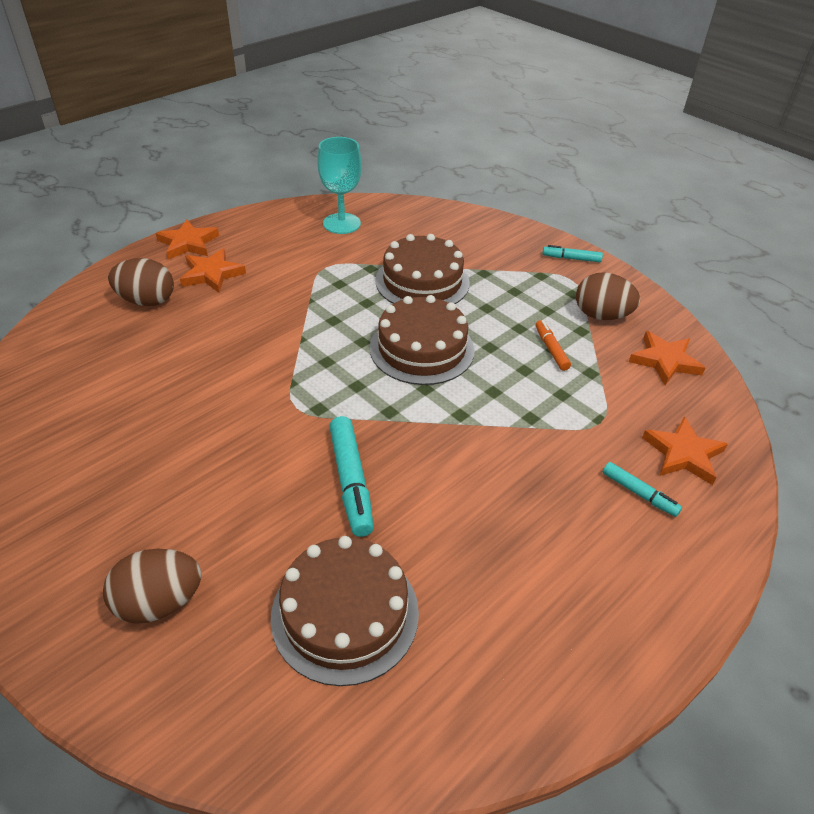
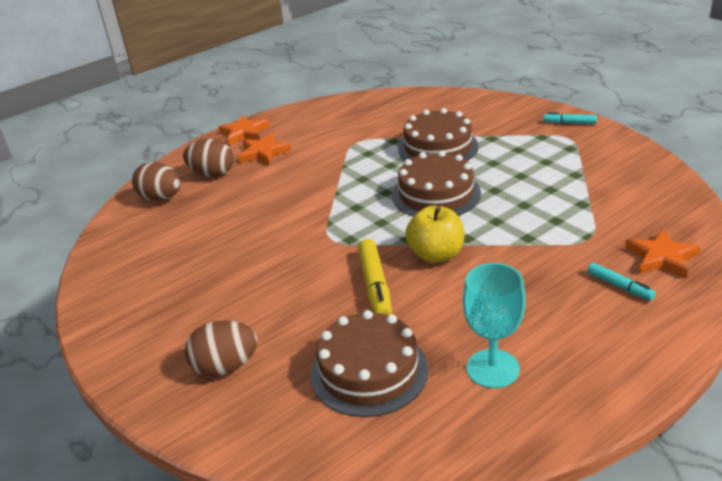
camera: 10 degrees right, 10 degrees down
(342, 223) = (370, 111): turquoise goblet -> turquoise goblet (492, 368)
(351, 481) = (375, 286): turquoise marker -> yellow marker
(424, 437) = (436, 255): none -> yellow apple
(551, 349) = (548, 189): orange marker -> none
(601, 315) = (594, 162): brown egg -> brown egg (161, 198)
(665, 361) = (650, 192): orange star -> none

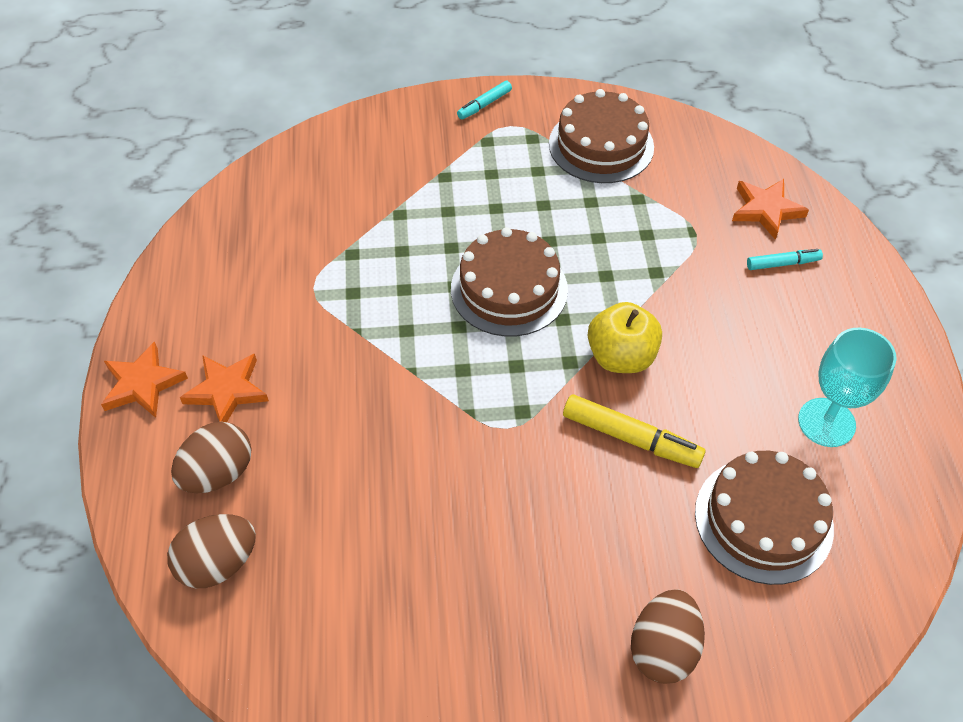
camera: 60 degrees left, 20 degrees up
(438, 147) = (413, 228): brown cake -> brown cake (601, 145)

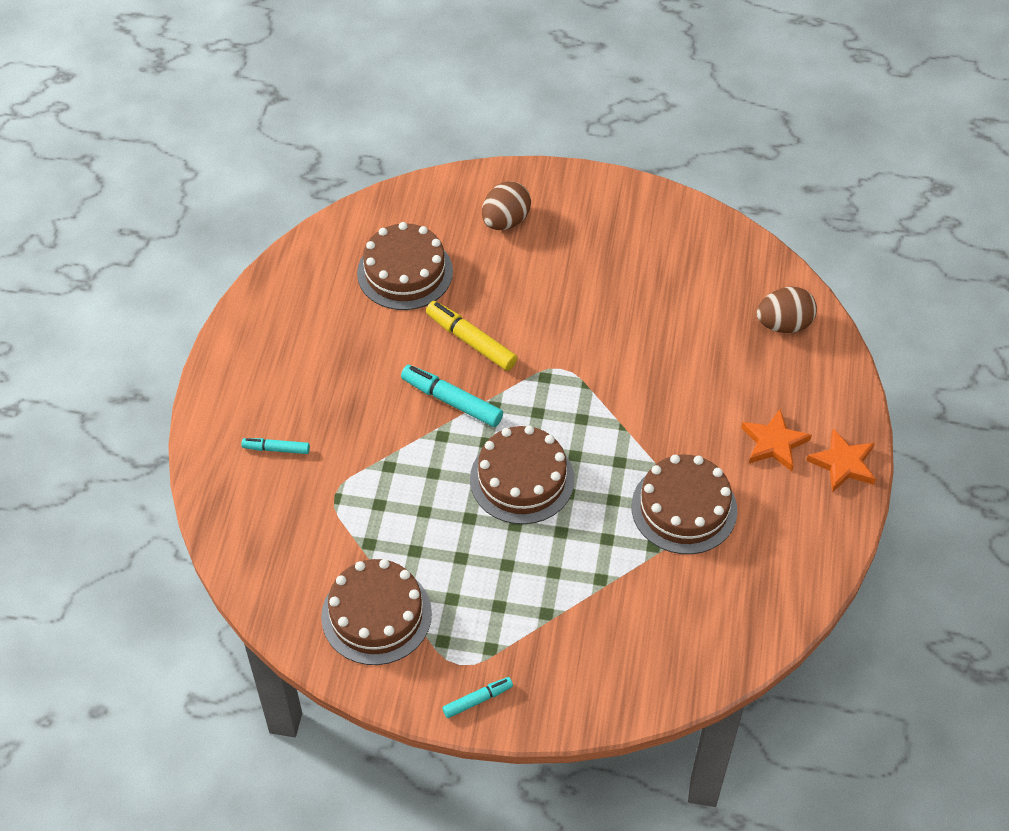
camera: 165 degrees left, 0 degrees up
(218, 473) = (782, 382): brown egg -> none
(325, 296) = (684, 508): none -> brown cake
(621, 357) = (452, 401): yellow apple -> turquoise marker
(766, 210) = (258, 504): orange star -> none
(826, 422) = (323, 321): turquoise goblet -> none

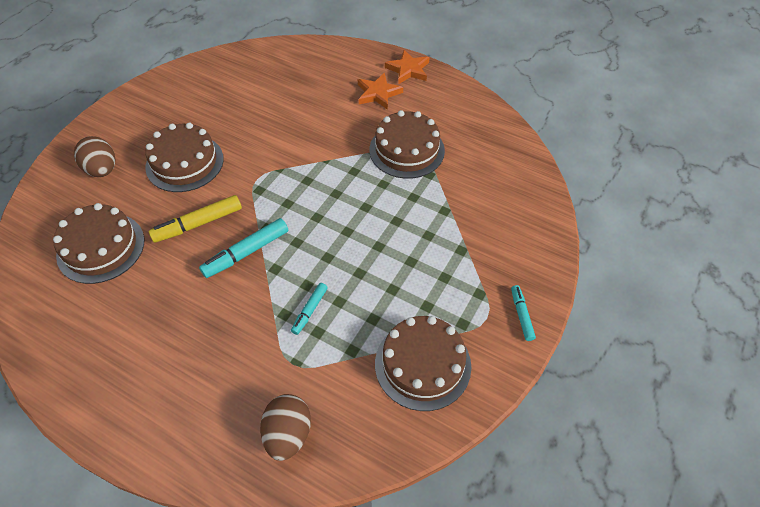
camera: 70 degrees left, 0 degrees up
(276, 449) = (219, 398): turquoise marker -> turquoise marker (309, 311)
(522, 479) = (340, 230): brown cake -> brown cake (184, 163)
(784, 324) = (292, 61): brown egg -> brown egg (288, 434)

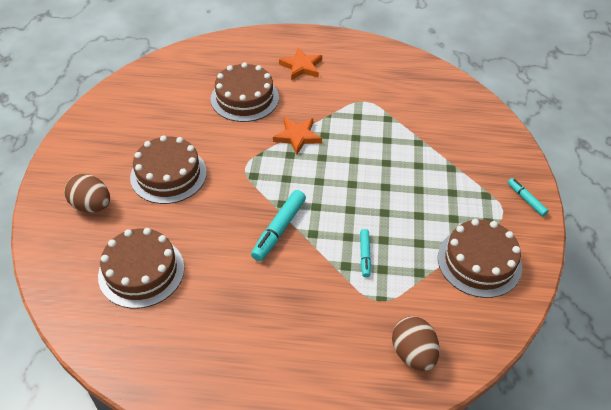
camera: 25 degrees left, 5 degrees down
(198, 224) = (219, 221): yellow marker -> none
(407, 150) = (356, 105): brown cake -> brown cake (244, 98)
(408, 70) = (313, 40): orange star -> orange star (297, 137)

